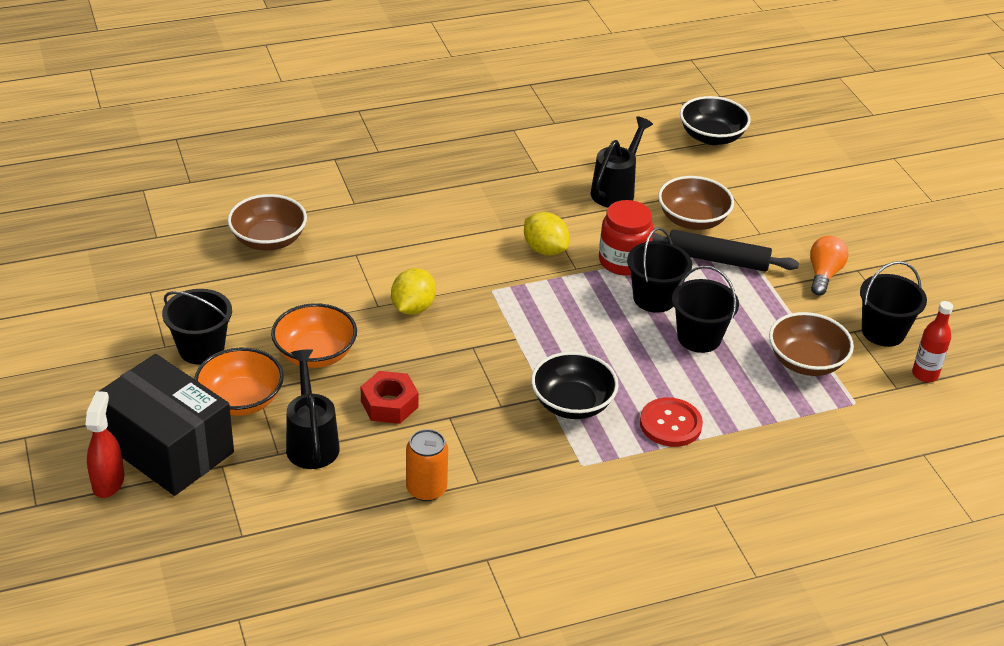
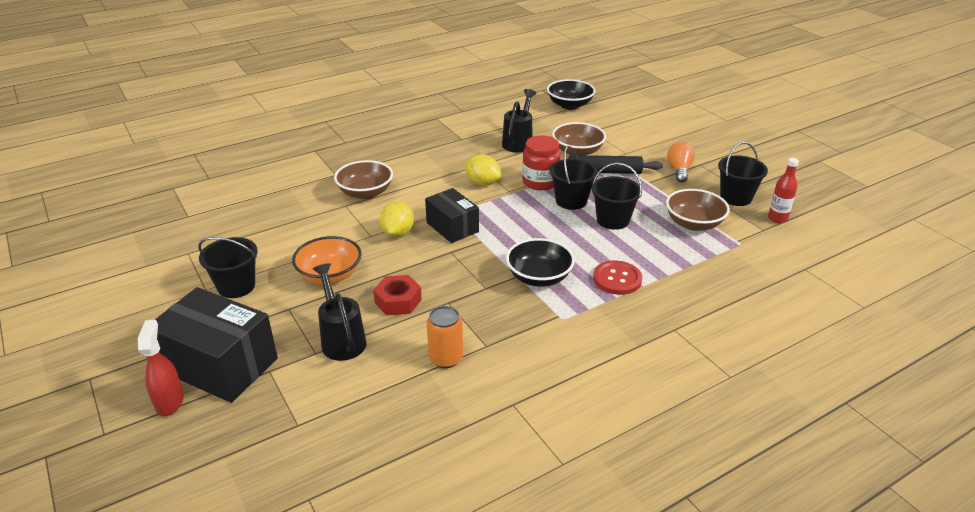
camera: 10 degrees left, 5 degrees down
(241, 400) = (276, 318): orange bowl -> none
(268, 240) = (276, 206): brown bowl -> brown bowl (365, 193)
(485, 311) = (452, 227): none -> black box

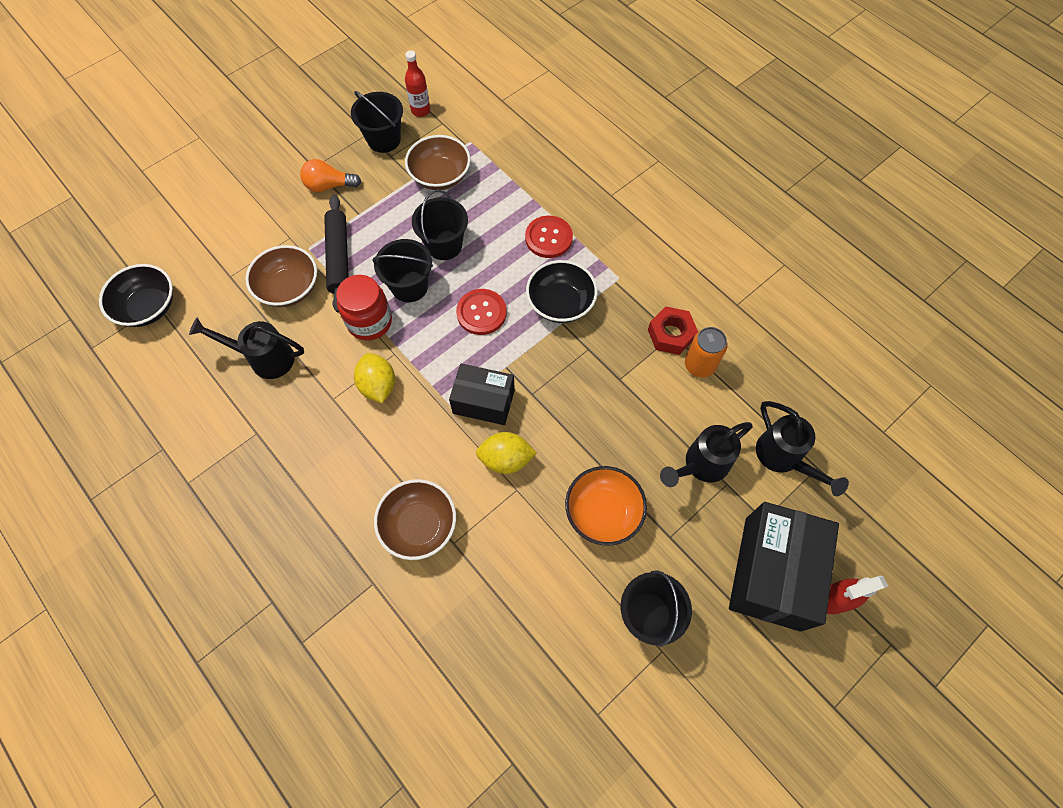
camera: 100 degrees left, 30 degrees up
(320, 400) = (784, 459): none -> black watering can
(398, 301) = (630, 427): red nut -> red nut (671, 334)
(452, 227) = (483, 401): black box -> black box turned 60 degrees clockwise
(482, 183) = (378, 385): yellow lemon -> yellow lemon turned 45 degrees counterclockwise
(538, 233) = (481, 313): none -> red button

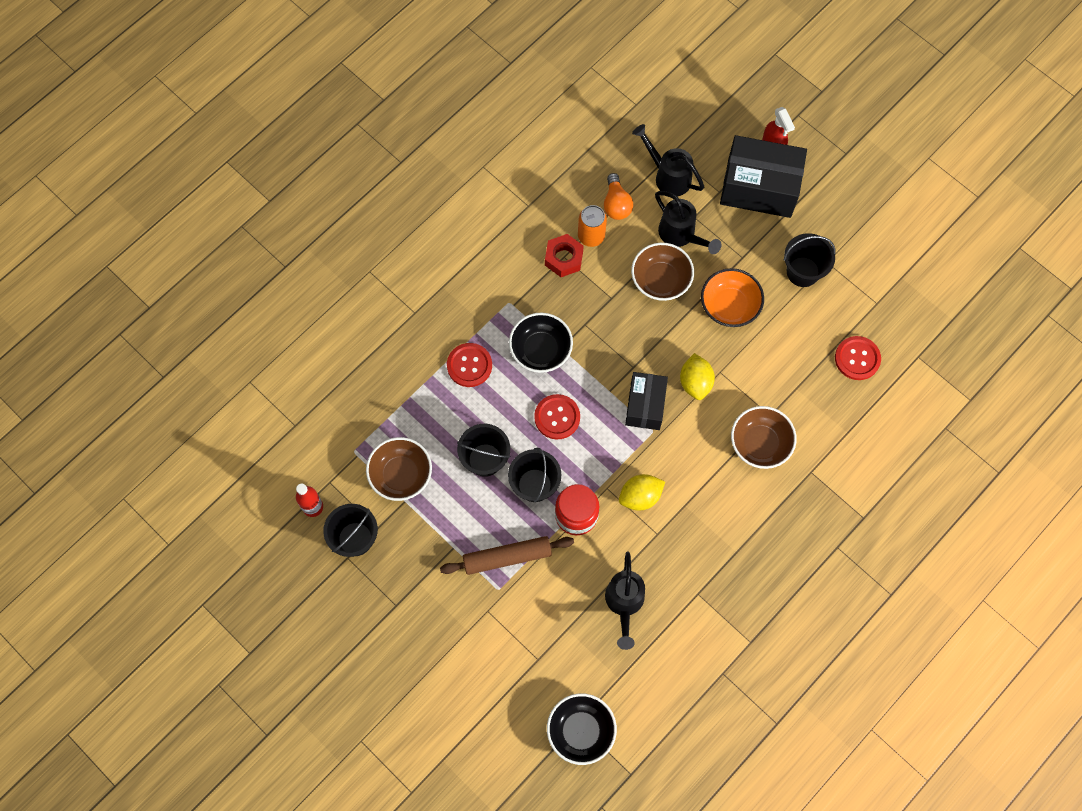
camera: 95 degrees left, 5 degrees up
(289, 288) = (546, 598): brown bowl -> brown bowl (660, 280)
(329, 186) = (420, 584): orange light bulb -> orange light bulb (616, 204)
(338, 257) = (507, 557): black rolling pin -> brown rolling pin
(518, 671) = (857, 358): none -> red button
(784, 459) = (667, 176): black watering can -> black watering can turned 105 degrees counterclockwise

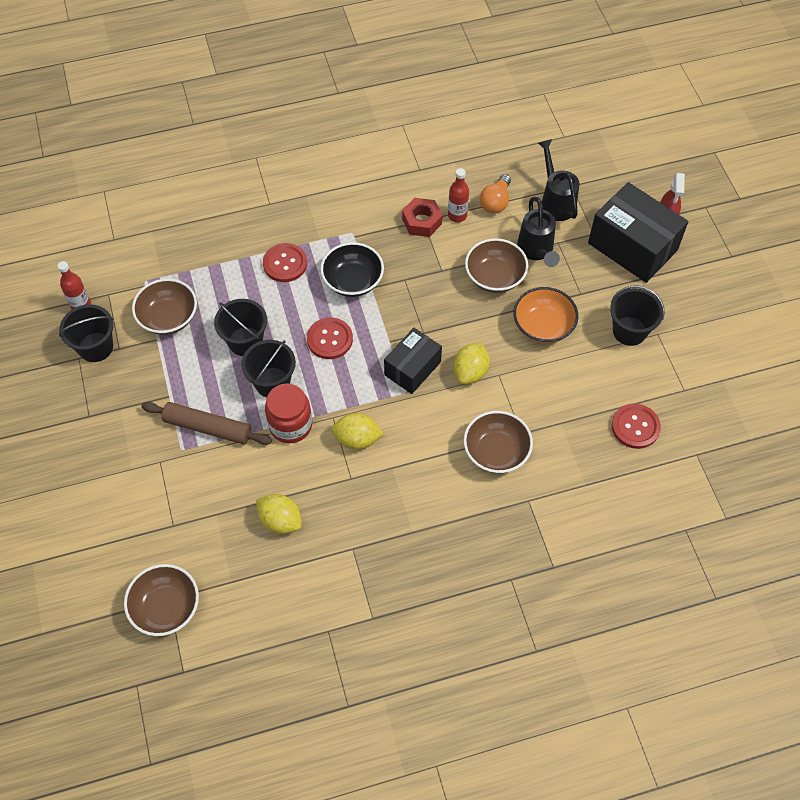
camera: 30 degrees right, 10 degrees down
(581, 731) = (166, 607): black bowl -> brown bowl
(591, 236) = (457, 215): orange can -> red bottle
(624, 604) = (280, 521): black watering can -> yellow lemon

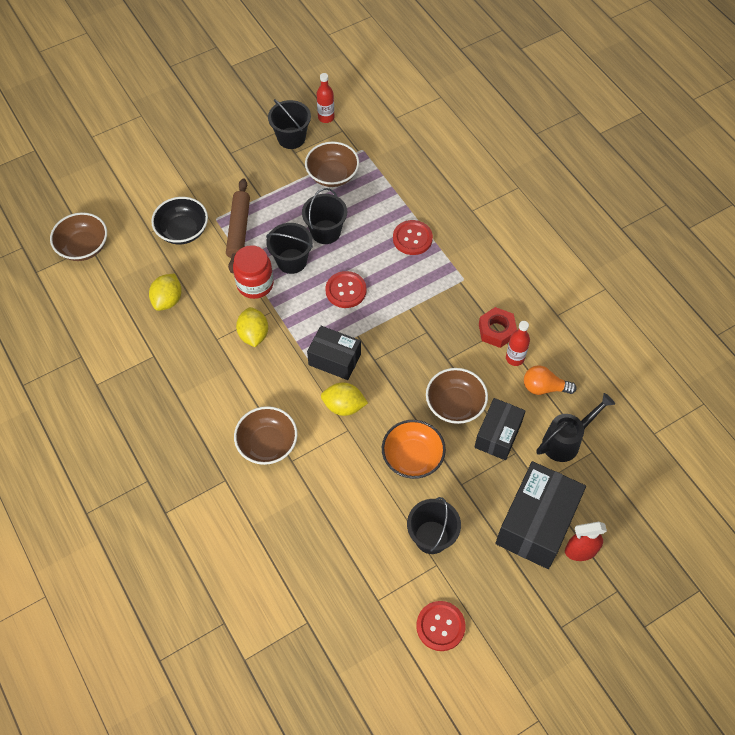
camera: 75 degrees right, 0 degrees up
(353, 281) = (411, 292): black bowl -> black bowl (183, 231)
(536, 251) = (498, 435): black watering can -> black box
(635, 427) = (323, 560): red button -> red button (440, 626)

